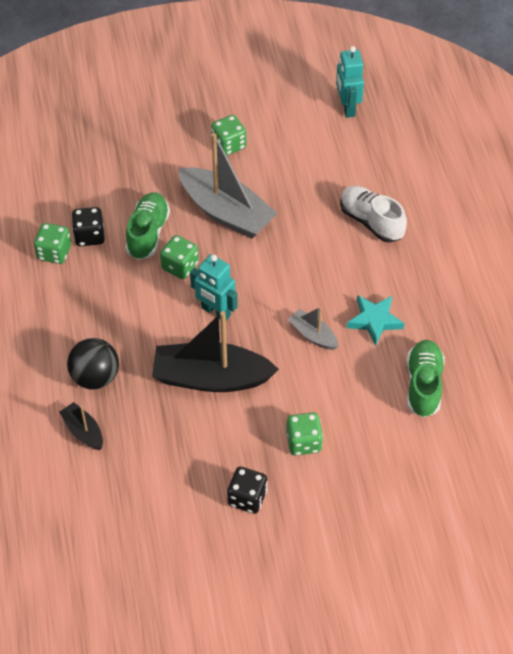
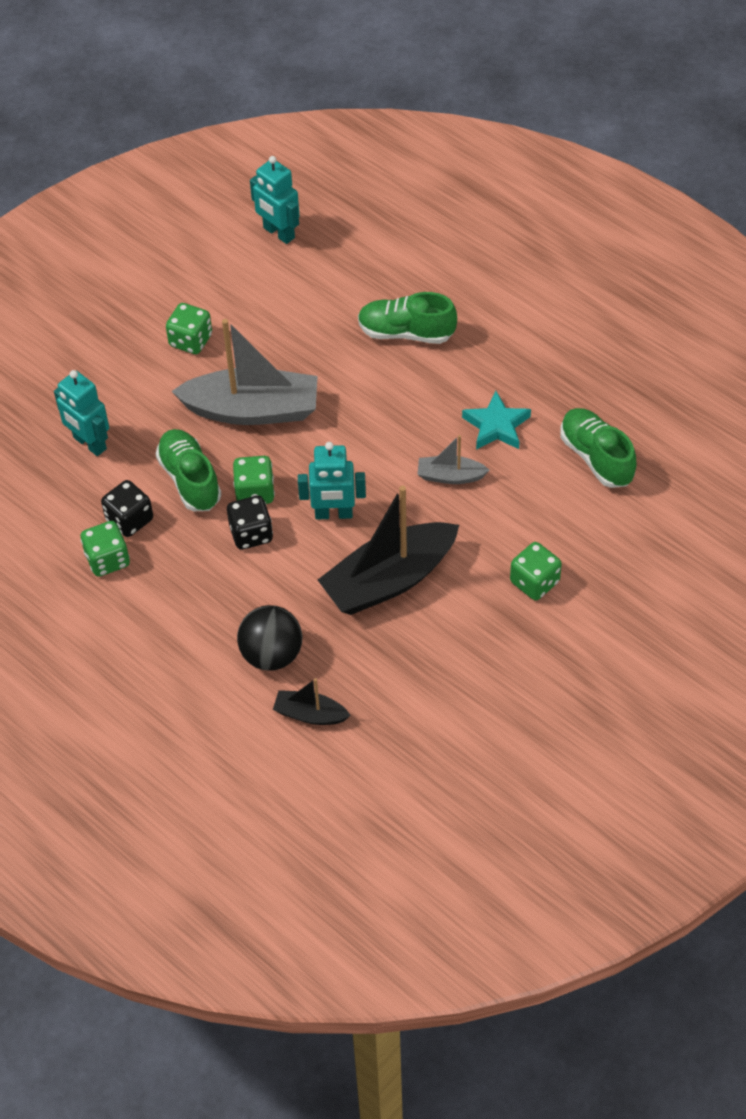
camera: 35 degrees left, 0 degrees up
(109, 173) = (89, 443): none -> turquoise robot
(247, 498) = (530, 668): black dice -> black dice (251, 534)
(371, 221) = (406, 332): white shoe -> green shoe

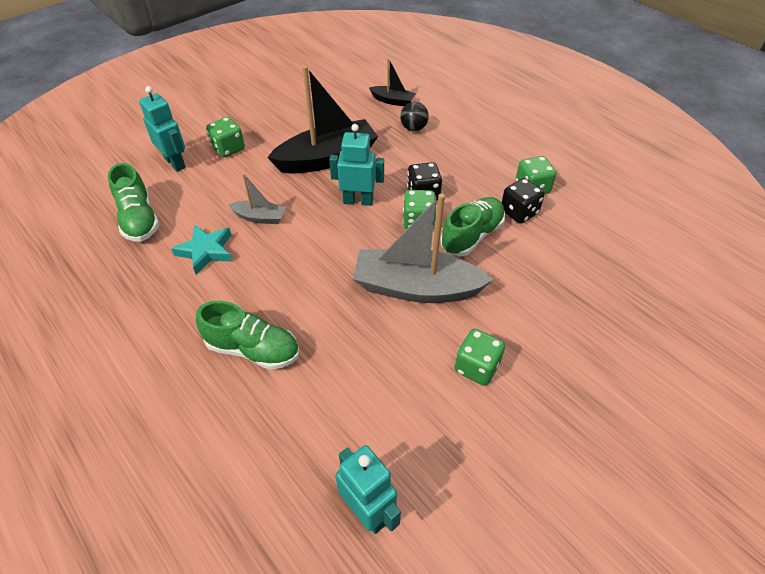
camera: 175 degrees left, 5 degrees down
(89, 443) = (564, 274): turquoise robot -> turquoise robot (175, 163)
(190, 480) = (472, 236): green shoe -> green shoe turned 120 degrees counterclockwise
(271, 654) = (413, 128): black ball -> black ball, size x0.66

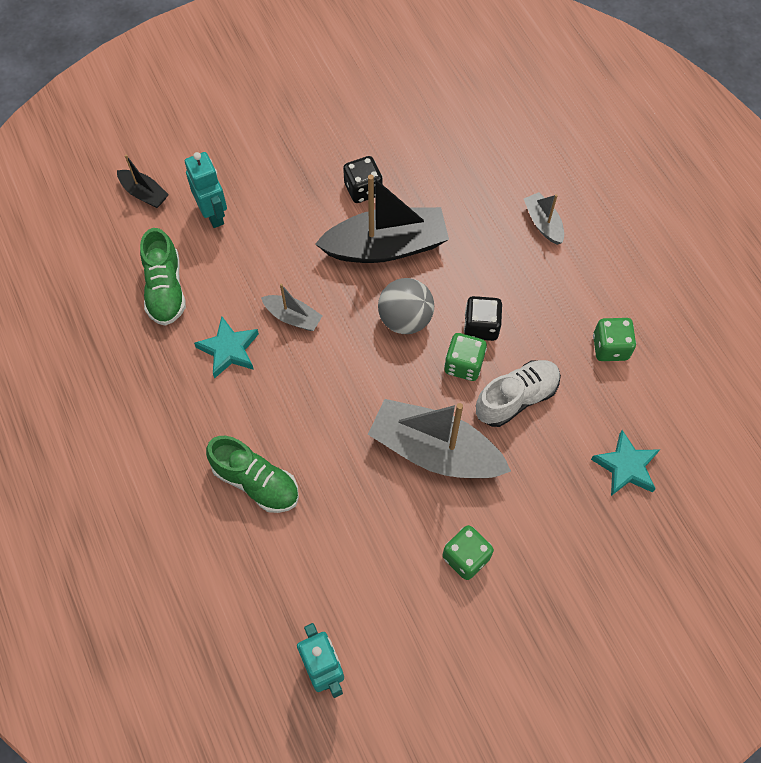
camera: 15 degrees right, 15 degrees up
(228, 149) = (276, 205): green dice -> none
(358, 201) = (405, 319): turquoise robot -> grey ball
(392, 101) = (489, 167): black boat -> black boat (144, 193)
(413, 128) = (501, 220): black ball -> none
(446, 124) = (543, 223): none -> grey boat
(472, 236) = (516, 398): green shoe -> white shoe
(519, 212) = (581, 378): black dice -> black dice (363, 189)
(584, 265) = (626, 467): none -> turquoise star

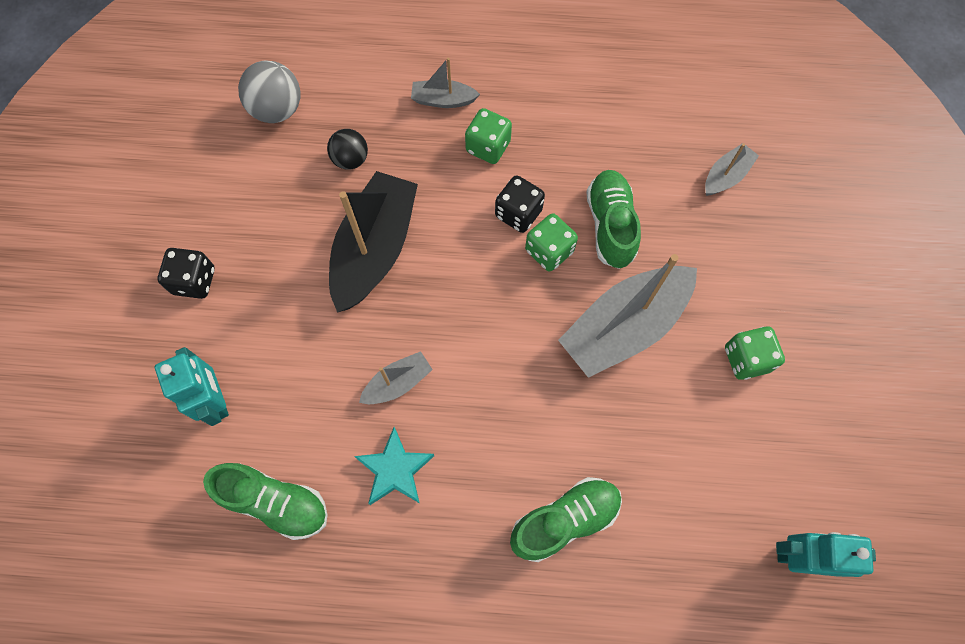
camera: 60 degrees left, 5 degrees up
(144, 193) = (134, 464): black boat -> none
(213, 214) = (216, 400): turquoise robot -> turquoise robot turned 60 degrees clockwise
(363, 189) = (294, 234): black dice -> black dice (194, 281)
(405, 319) = (468, 276): grey ball -> grey ball (277, 110)
(447, 190) = (351, 160): none -> black ball
(516, 398) = (610, 225): white shoe -> green shoe
(610, 347) = (604, 121): green dice -> green dice (488, 147)
(626, 467) = (726, 176): turquoise star -> grey boat

